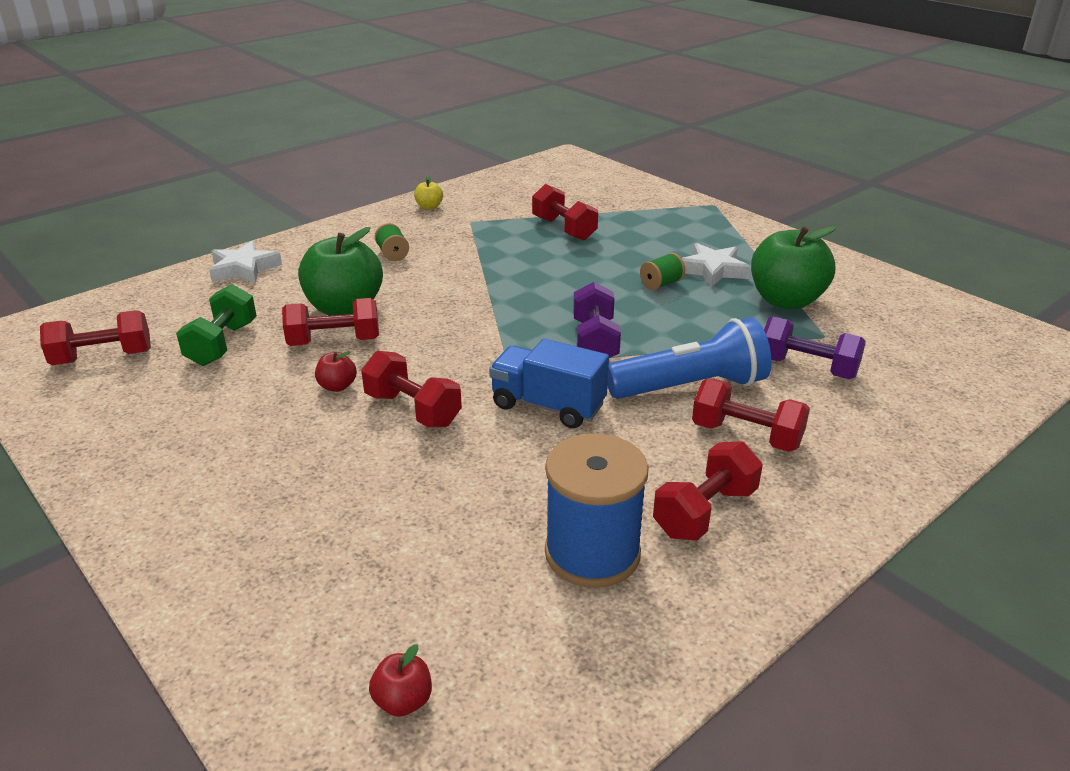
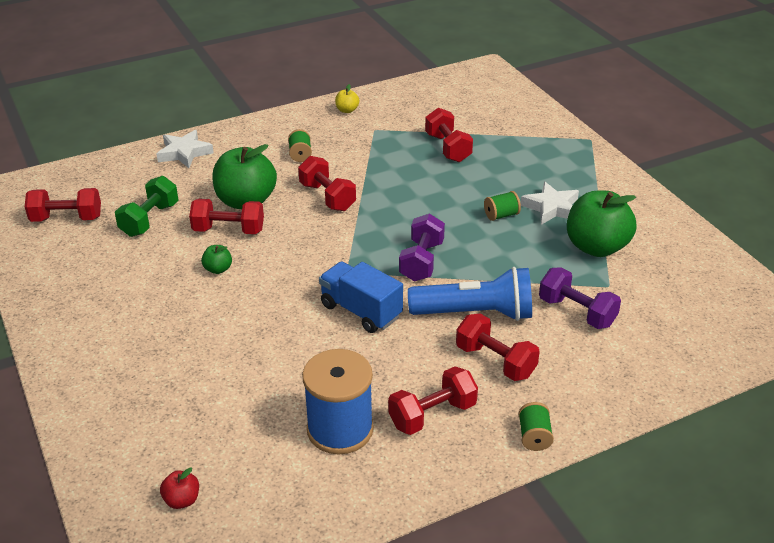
camera: 15 degrees right, 5 degrees up
(337, 386) = (218, 269): red apple -> green apple
(412, 410) = (263, 297): red dumbbell -> red dumbbell (327, 197)
(847, 515) = (534, 436): none -> green spool

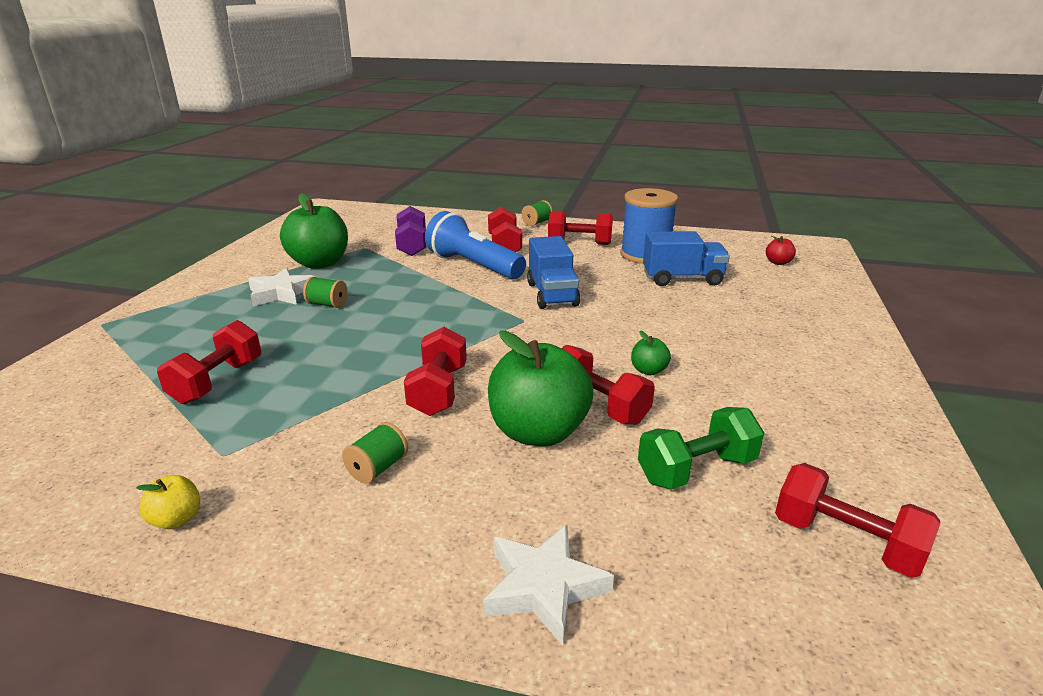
camera: 140 degrees left, 10 degrees down
(268, 400) = (682, 279): none -> blue truck
(421, 261) = (452, 303): purple dumbbell -> none

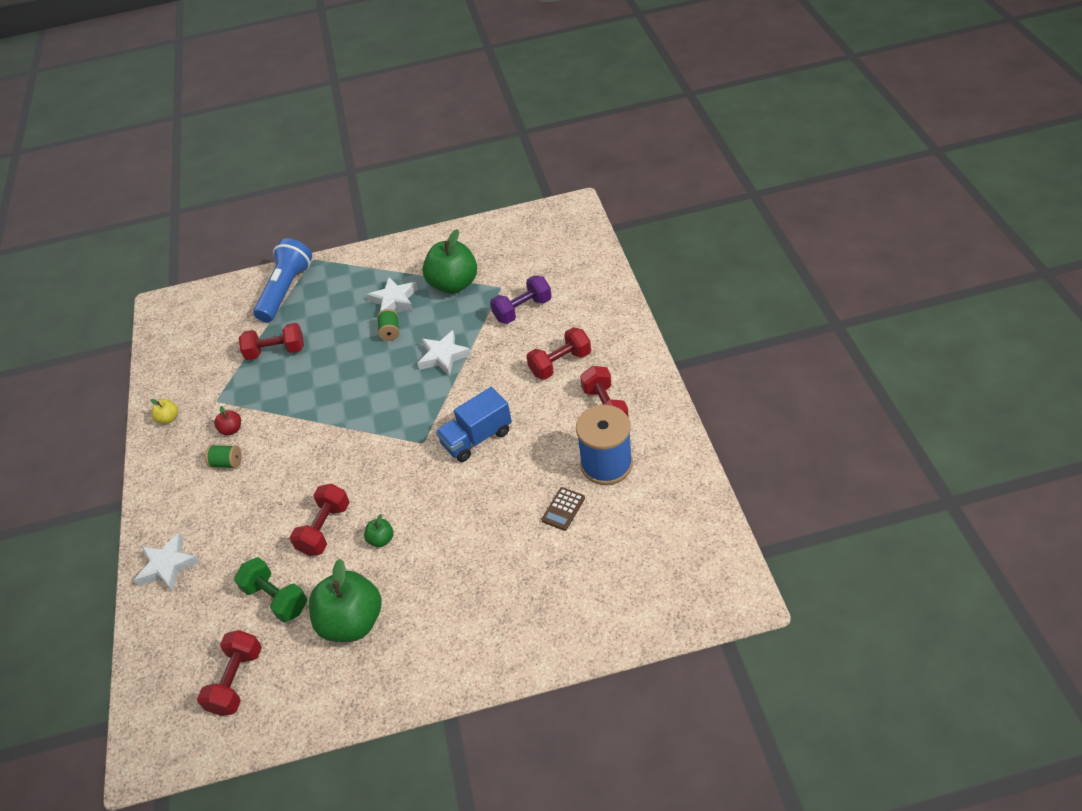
camera: 70 degrees right, 20 degrees up
(413, 287) = (443, 356): none -> white star
(438, 391) = (308, 447): red dumbbell -> none
(473, 266) = (504, 367): blue flashlight -> blue flashlight (286, 290)
(537, 223) = (639, 355): green spool -> none
(538, 432) = (284, 512): green apple -> green apple (352, 621)
(682, 279) = (563, 509): blue truck -> brown calculator
(778, 262) = (657, 571): red apple -> red apple (232, 429)

